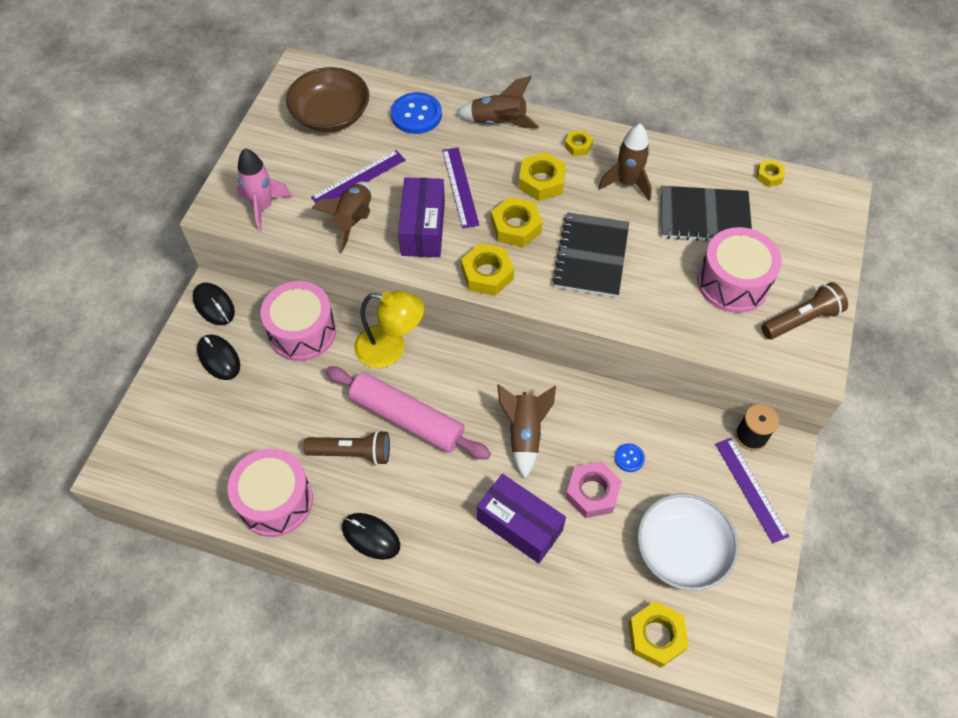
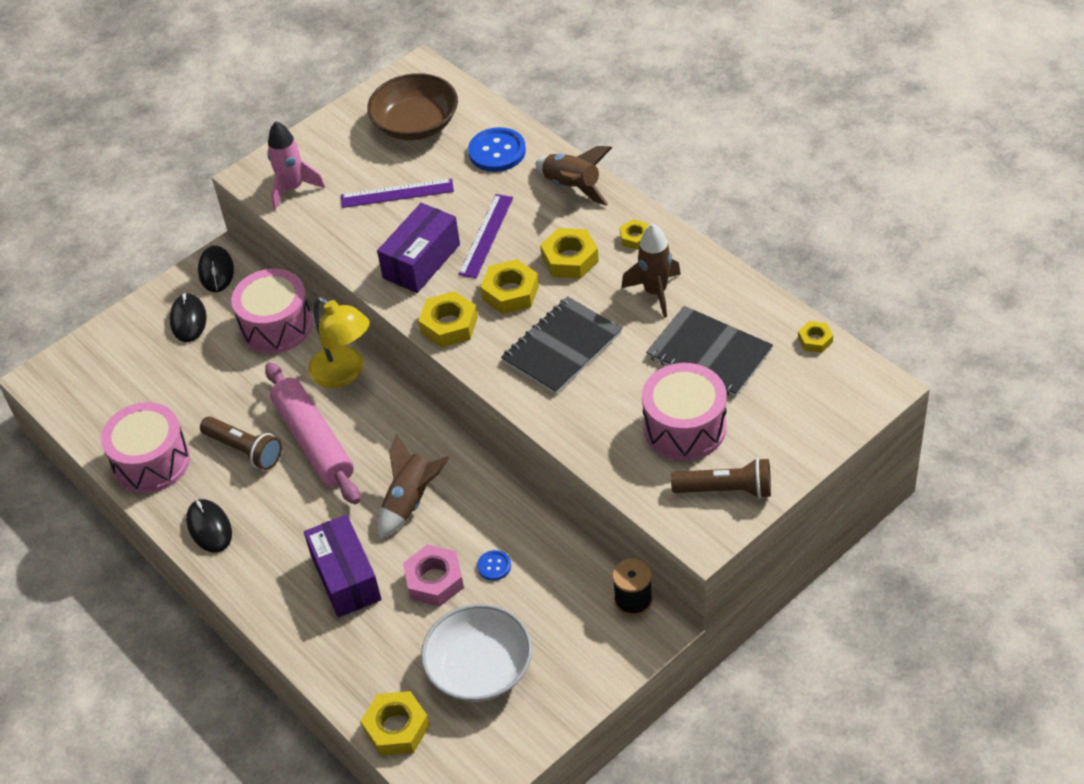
camera: 35 degrees right, 10 degrees down
(353, 221) = (363, 230): brown rocket -> none
(751, 489) = (592, 647): purple ruler -> none

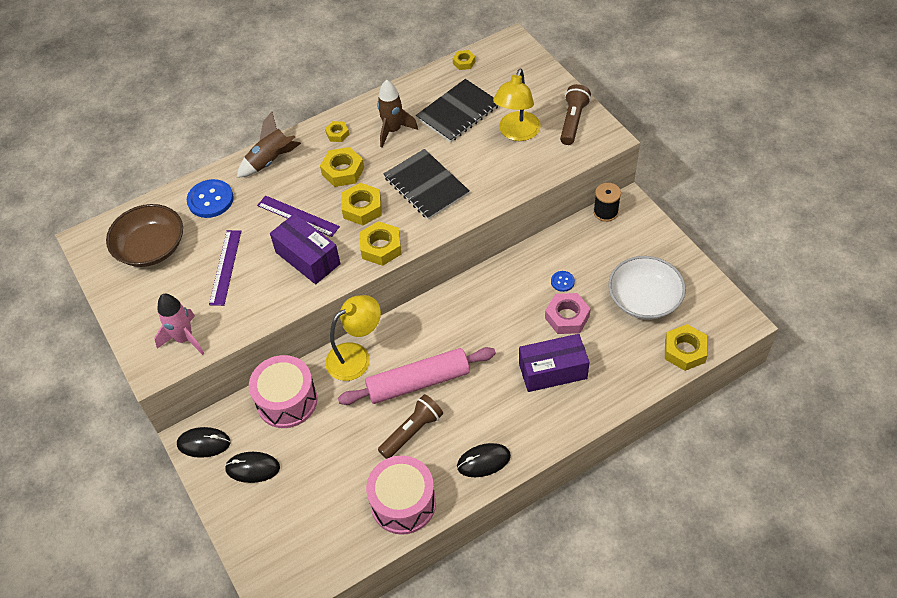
camera: 80 degrees left, 5 degrees up
(411, 501) = (493, 324): brown rocket -> none
(684, 427) = (517, 133): pink drum -> yellow lamp

